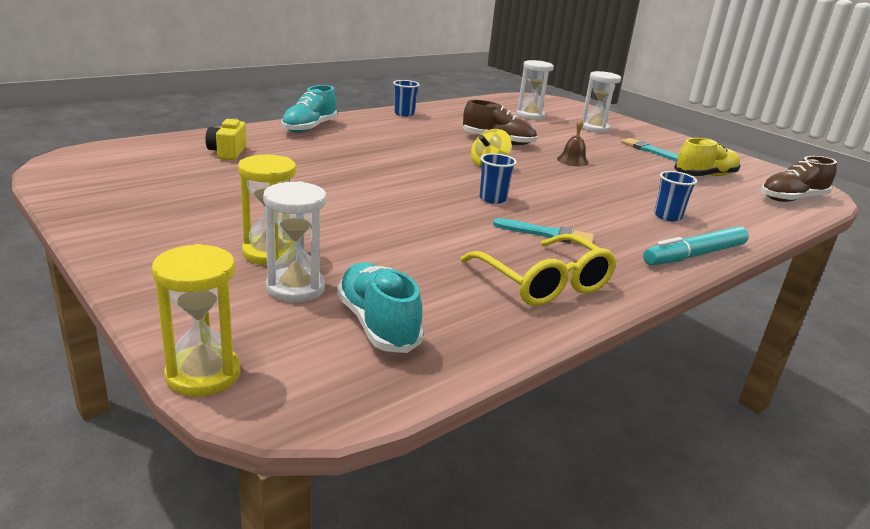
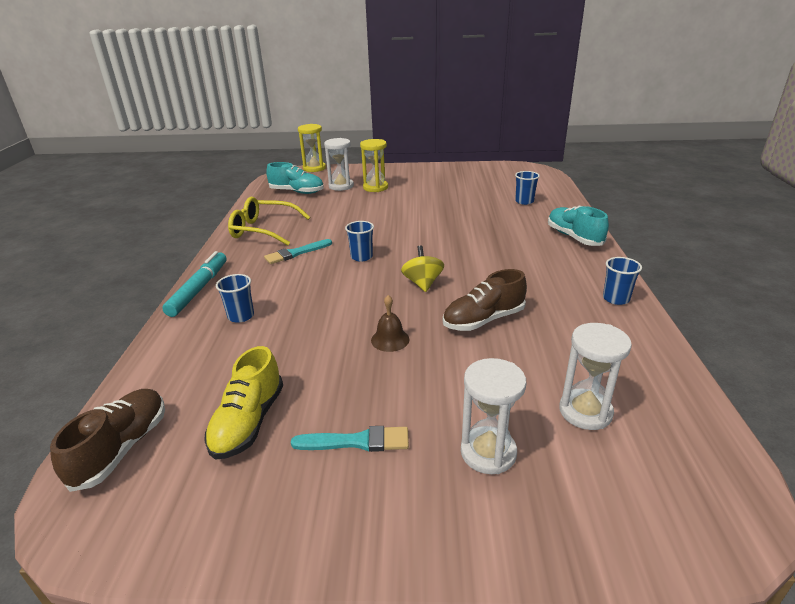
camera: 135 degrees right, 5 degrees up
(227, 152) = (524, 201): yellow camera -> blue cup

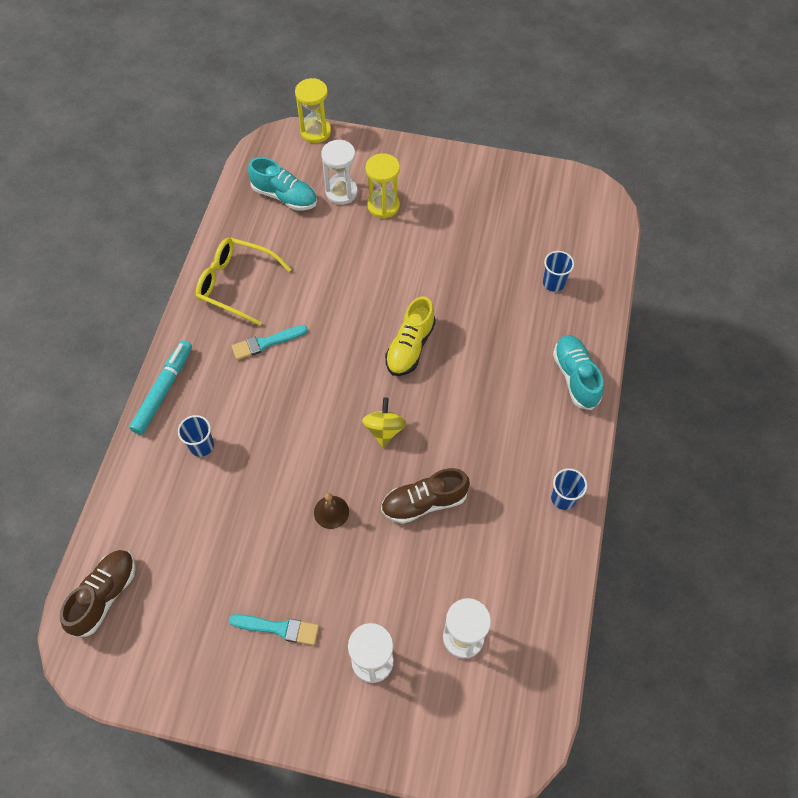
camera: 10 degrees right, 30 degrees up
(248, 422) = (199, 589): yellow shoe -> yellow shoe (410, 347)
(361, 257) = (334, 366): blue cup -> none

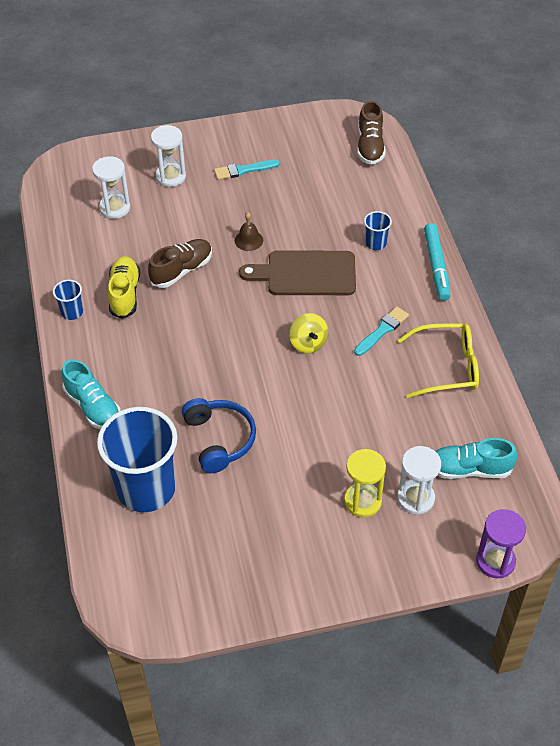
camera: 155 degrees right, 10 degrees down
(297, 439) = (306, 273): none -> brown cutting board
(315, 131) = (495, 561): yellow hourglass -> purple hourglass
(384, 430) = (240, 305): yellow spinning top -> yellow spinning top (308, 343)
(410, 347) = (255, 375): yellow shoe -> yellow shoe (125, 294)
(472, 300) = (219, 439): none -> blue headphones
(553, 283) = (146, 488): blue cup -> blue cup, size x2.38

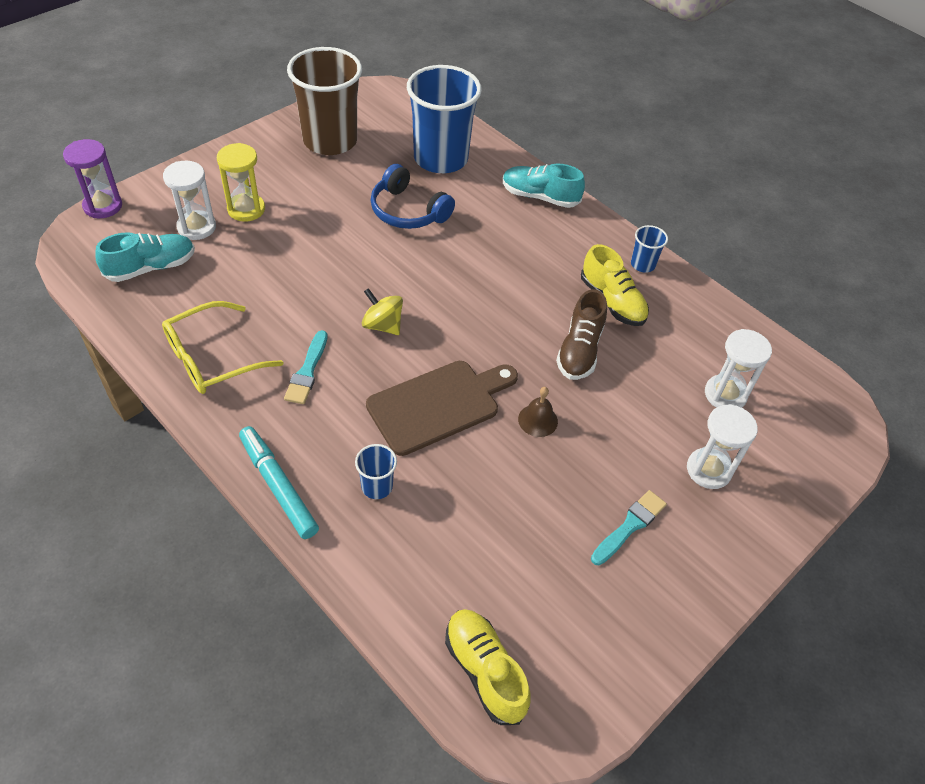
camera: 145 degrees right, 0 degrees up
(238, 559) = (330, 141): none -> brown cup
(370, 146) = (485, 671): brown shoe -> yellow shoe

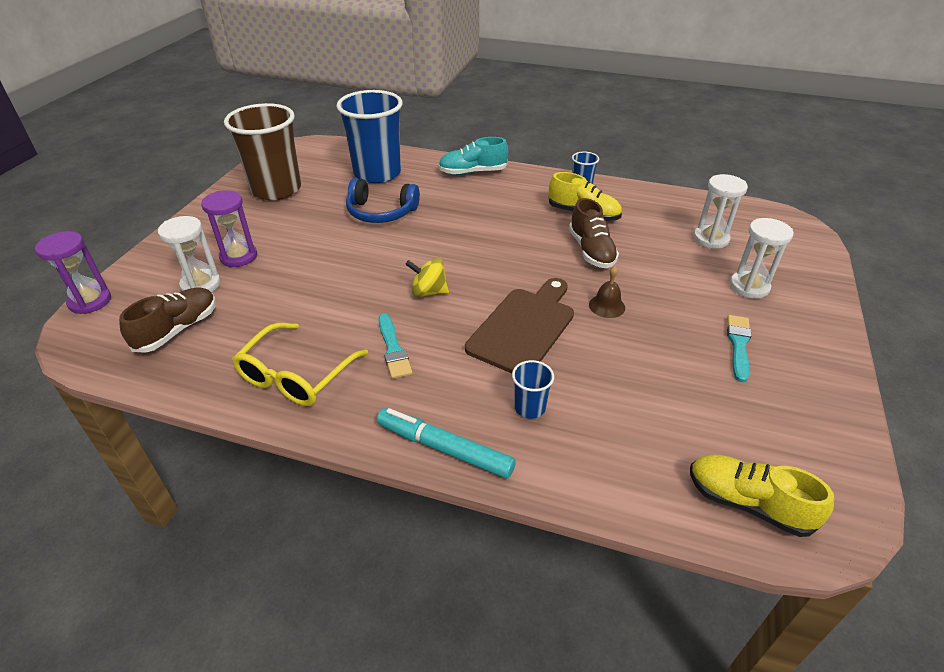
camera: 25 degrees left, 10 degrees down
(151, 267) = (177, 330): turquoise shoe -> brown shoe
(246, 209) = (238, 256): yellow hourglass -> purple hourglass

